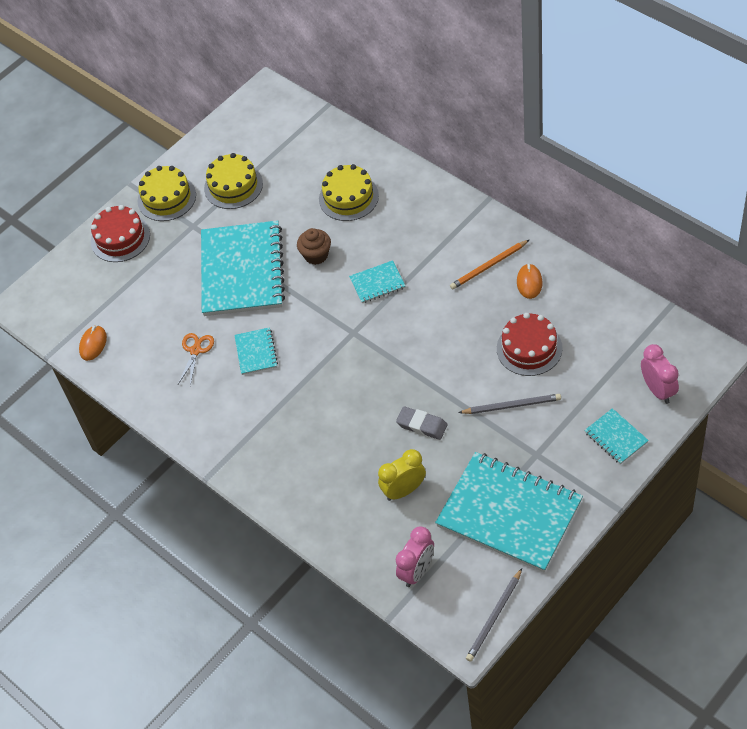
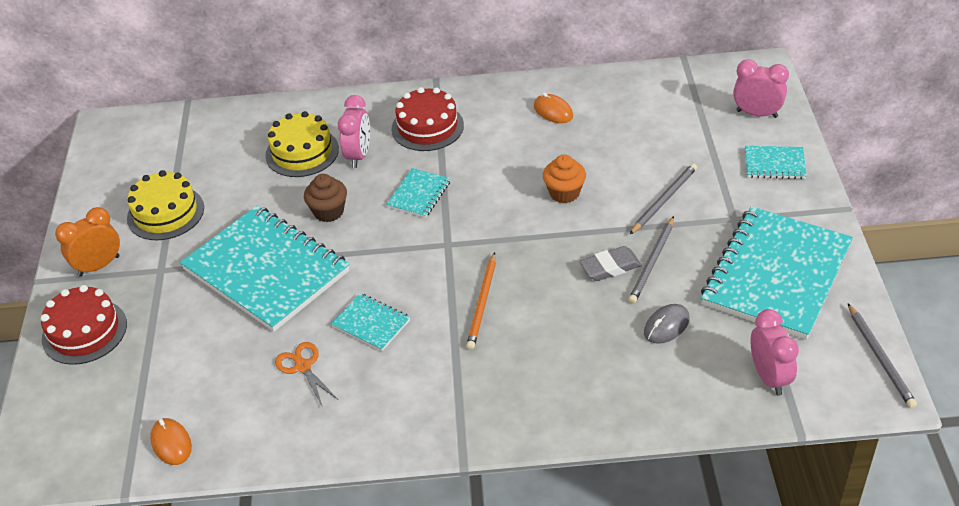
camera: 50 degrees left, 10 degrees down
(166, 198) = (99, 266): yellow cake -> orange clock
(376, 225) = (358, 155): none -> pink clock
(404, 490) = (666, 326): yellow clock -> grey mouse
(449, 442) = (652, 262): none -> grey pencil
(460, 351) = (564, 193): none -> orange cupcake
(488, 266) = (502, 122): orange pencil -> orange pencil (482, 303)
(509, 514) = (776, 275): turquoise notebook -> turquoise notebook turned 45 degrees counterclockwise
(529, 348) = (619, 153): red cake -> red cake (427, 127)

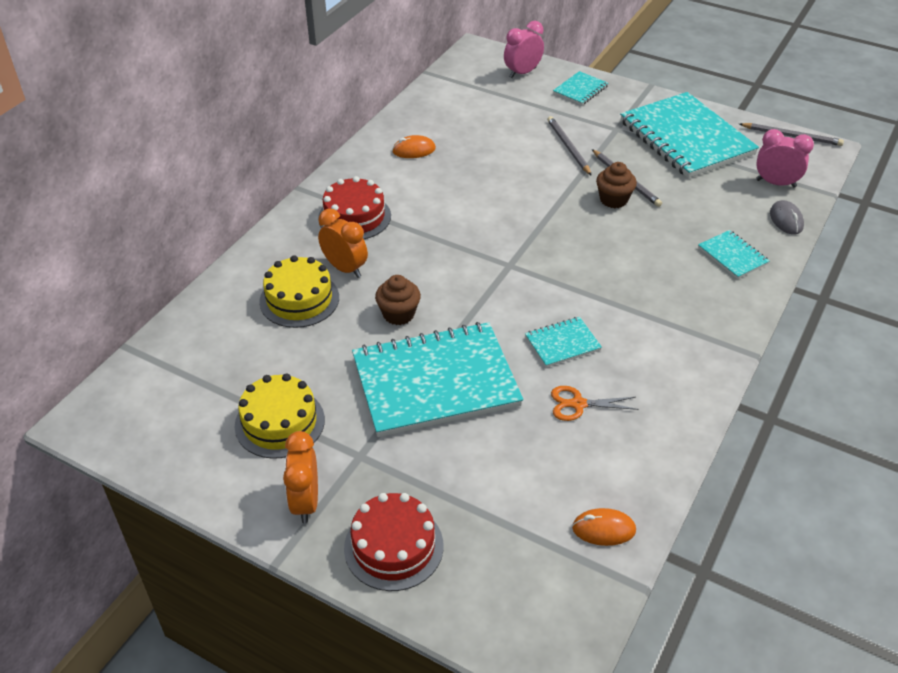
camera: 60 degrees left, 0 degrees up
(358, 155) = (345, 268): pink clock -> orange clock
(419, 194) = (434, 255): turquoise notebook -> turquoise notebook (732, 256)
(482, 303) = (594, 275): orange pencil -> none
(564, 193) = (512, 185): orange cupcake -> none
(610, 267) = (613, 199): grey eraser -> brown cupcake
(666, 326) = (694, 202): grey mouse -> grey mouse (786, 220)

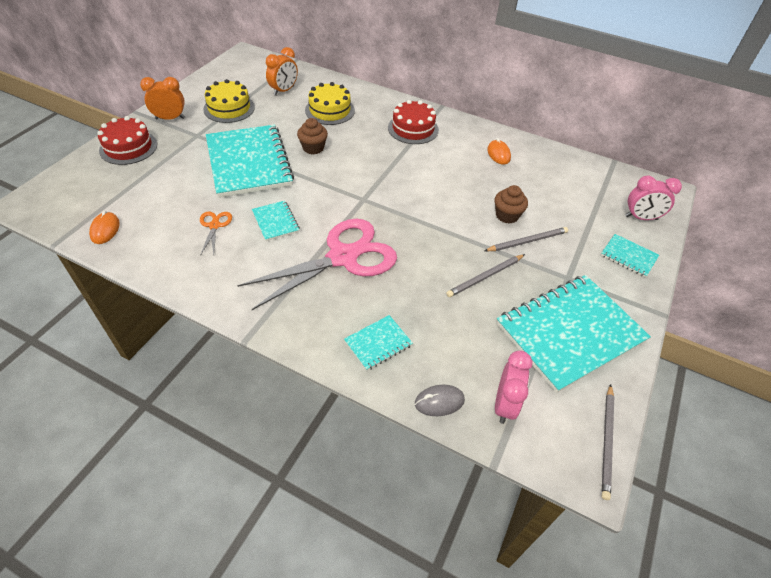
camera: 85 degrees right, 5 degrees up
(345, 268) = (359, 126): orange clock -> orange clock (284, 91)
(522, 73) = (641, 218): pink clock -> pink clock turned 135 degrees clockwise
(613, 199) = (453, 265): brown cupcake -> brown cupcake (507, 215)
(616, 281) = (343, 257): none -> pink scissors

